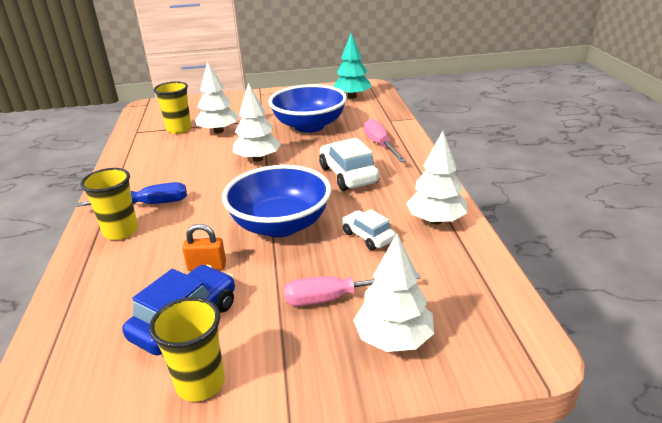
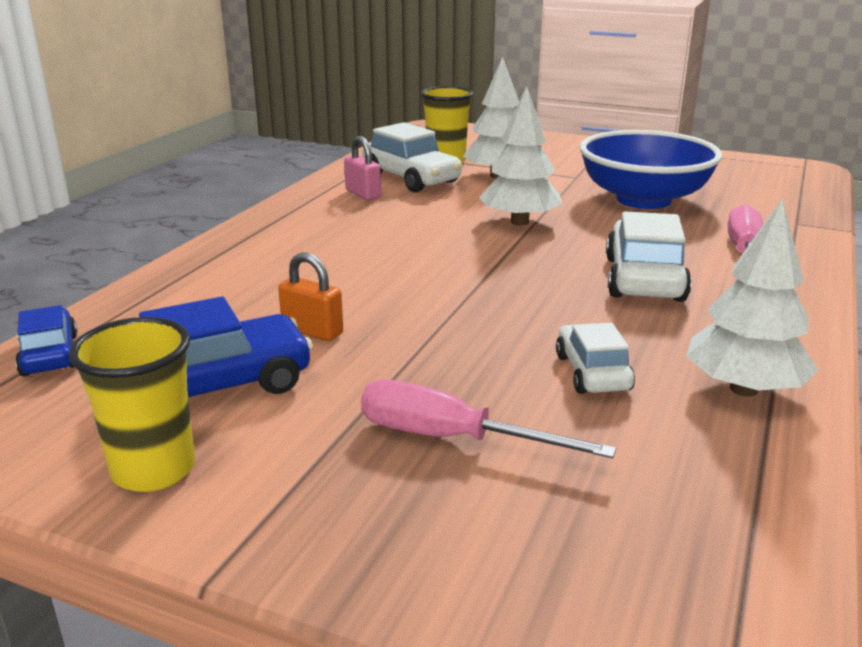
camera: 30 degrees right, 5 degrees down
(54, 346) = (50, 355): none -> blue car
(121, 231) = (253, 256): yellow cup -> none
(148, 204) = (317, 236): blue screwdriver -> none
(149, 166) = (363, 194): none -> pink padlock
(169, 147) = (411, 179): none -> white car
(280, 225) = (467, 313): blue bowl -> none
(352, 96) = (757, 177): turquoise tree -> none
(393, 339) = (487, 536): white tree -> none

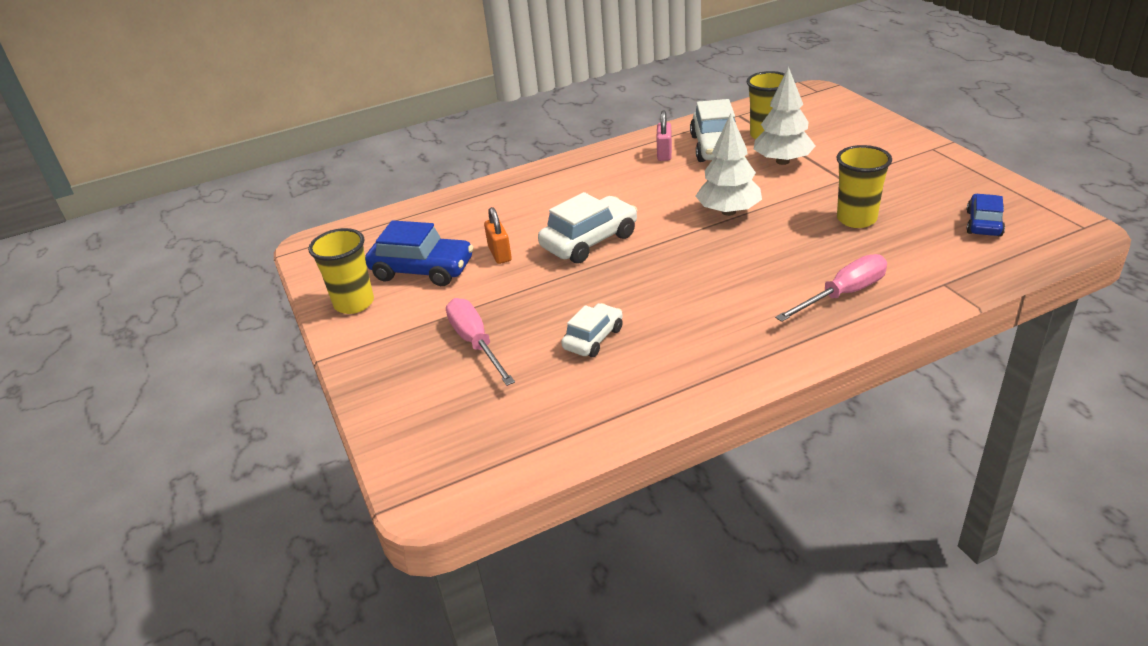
camera: 45 degrees right, 10 degrees up
(50, 355) = (382, 224): blue car -> blue car (984, 223)
(643, 199) = (856, 219): blue bowl -> yellow cup
(644, 279) = (731, 289): white car -> white car (589, 241)
(743, 389) = (655, 385): white tree -> none

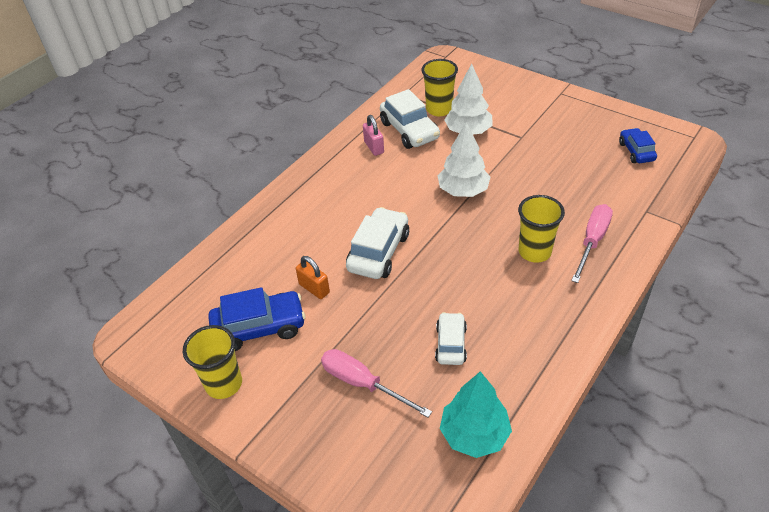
camera: 30 degrees left, 10 degrees up
(547, 422) = (474, 434): none -> turquoise tree
(856, 219) = (555, 171): yellow cup -> yellow cup (534, 252)

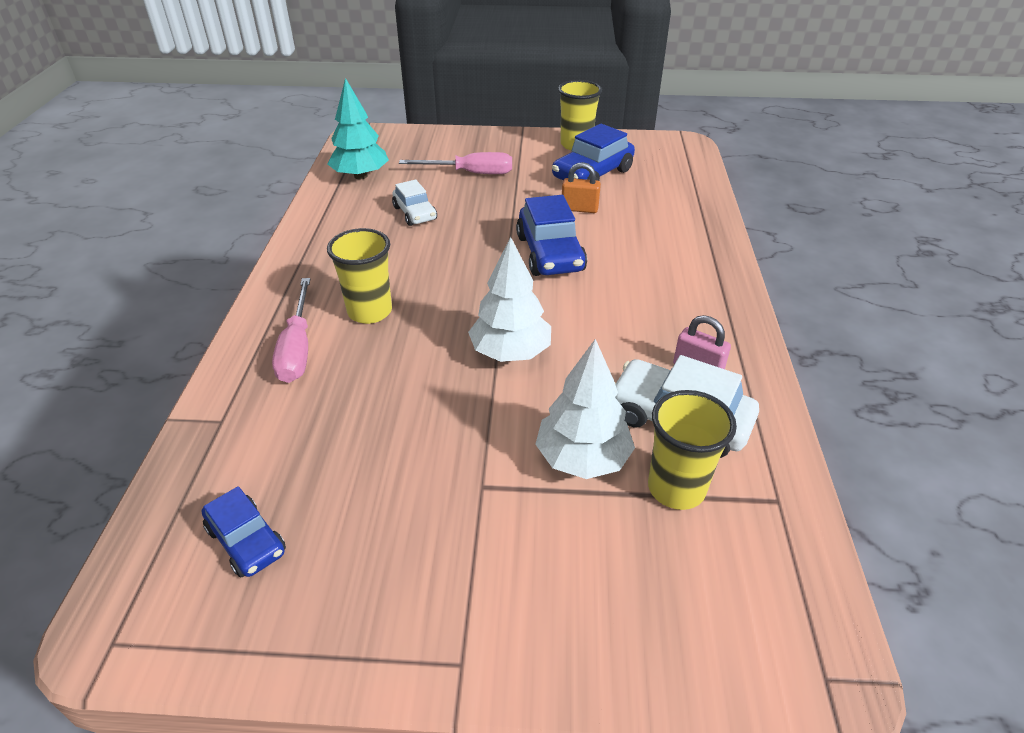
camera: 145 degrees right, 5 degrees down
(378, 252) = (550, 254): white car -> blue car

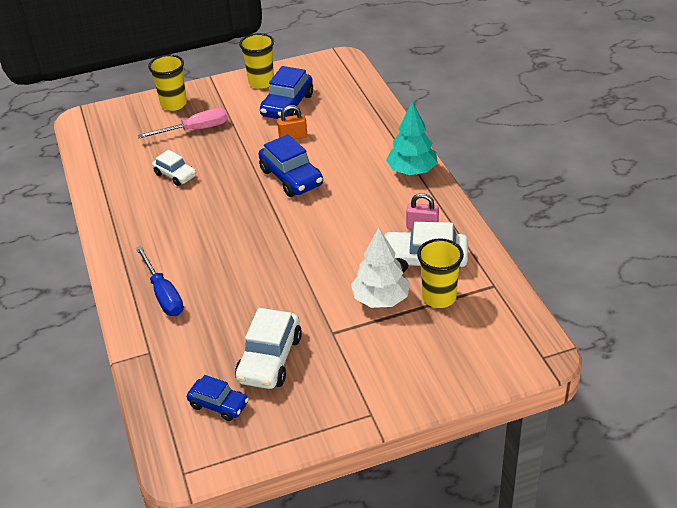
camera: 20 degrees left, 0 degrees up
(297, 348) = (163, 294): pink screwdriver -> blue screwdriver
(360, 176) = (110, 156): turquoise tree -> turquoise tree (412, 171)
(366, 494) = (269, 359): none -> white car
(370, 312) = (194, 256): yellow cup -> yellow cup (173, 104)
(510, 352) = (304, 253): white tree -> none

